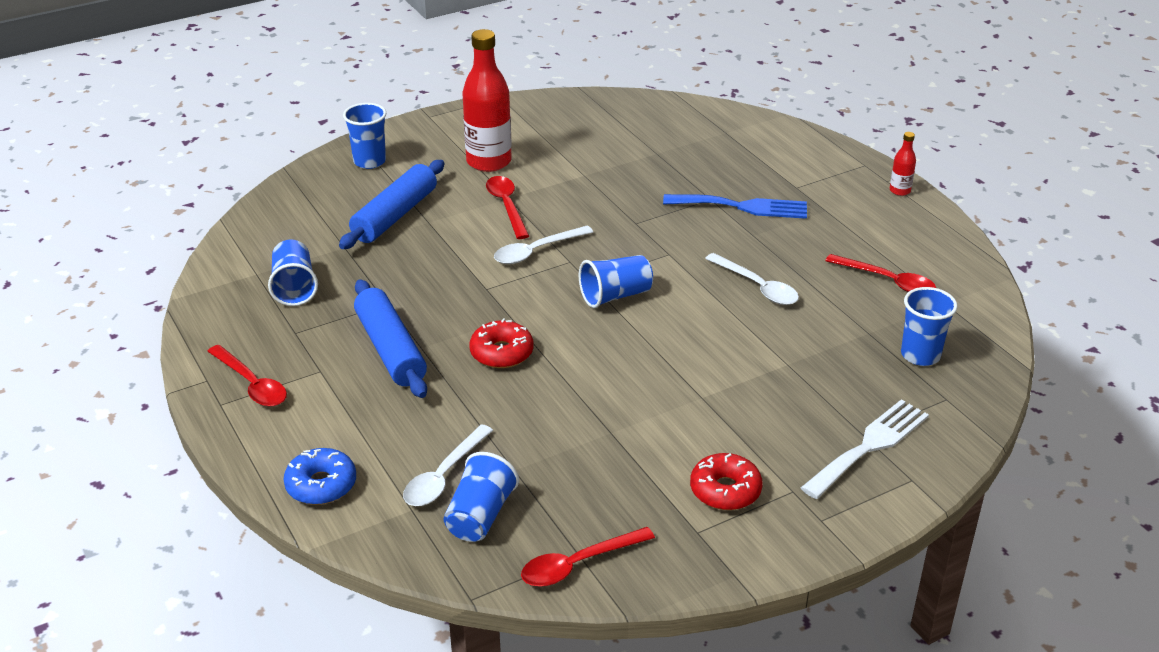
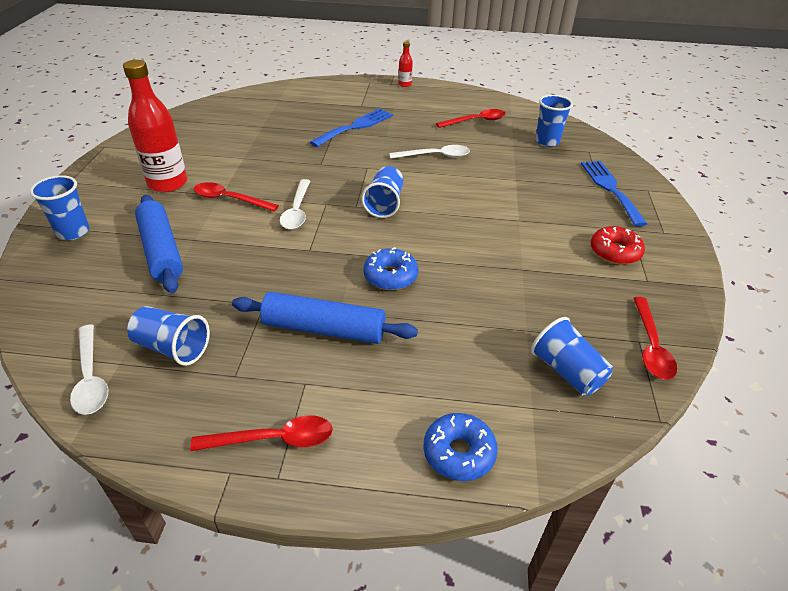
camera: 55 degrees left, 5 degrees up
(444, 476) = (505, 370): white spoon -> white spoon (90, 378)
(501, 353) = (390, 276): red donut -> blue donut
(869, 446) = (610, 189): white fork -> blue fork

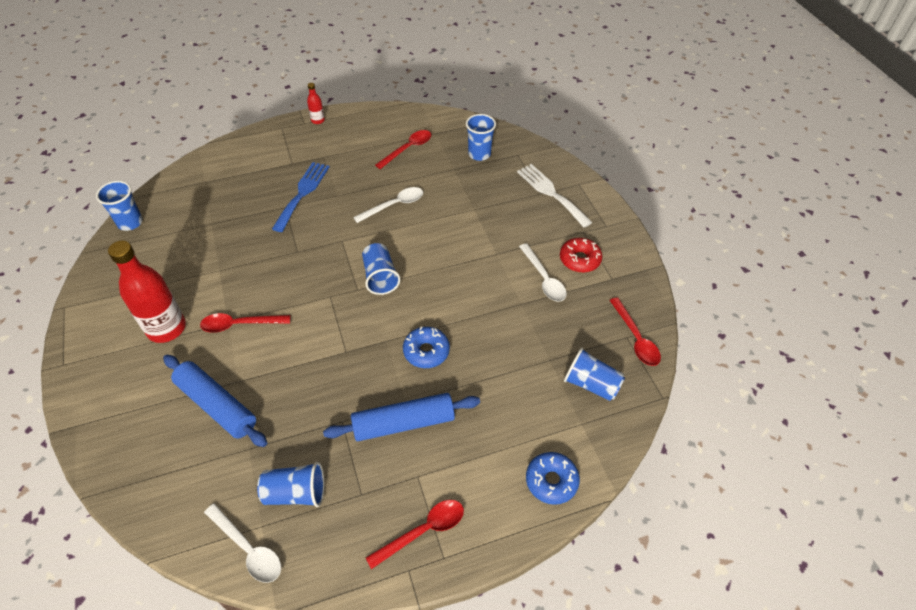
camera: 25 degrees left, 10 degrees up
(73, 232) = (116, 419): blue cup -> blue cup (130, 222)
(297, 211) = (309, 314): white spoon -> white spoon (544, 279)
(610, 189) = (551, 193): blue fork -> white fork

